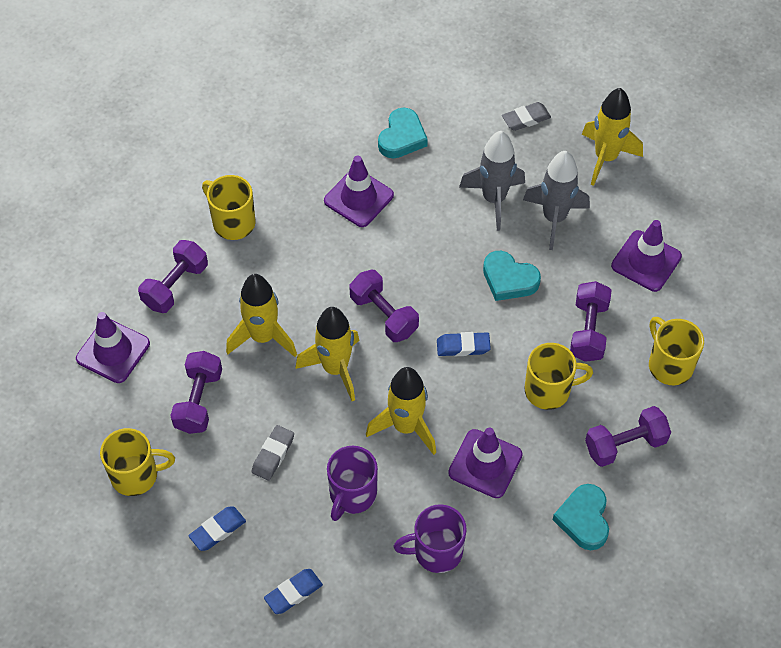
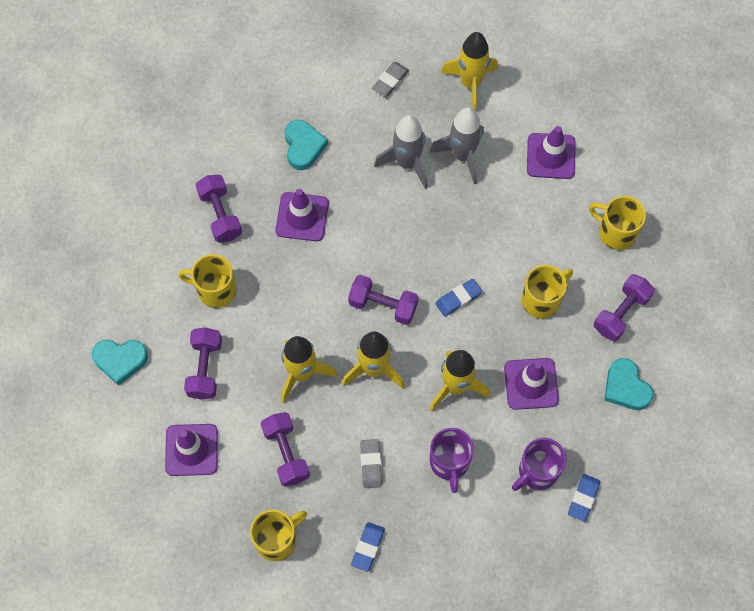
camera: 30 degrees left, 10 degrees up
(293, 593) = (454, 563): blue eraser -> blue eraser (583, 498)
(509, 279) = (459, 225): turquoise heart -> turquoise heart (120, 360)
(588, 331) = (542, 236): purple dumbbell -> purple dumbbell (220, 215)

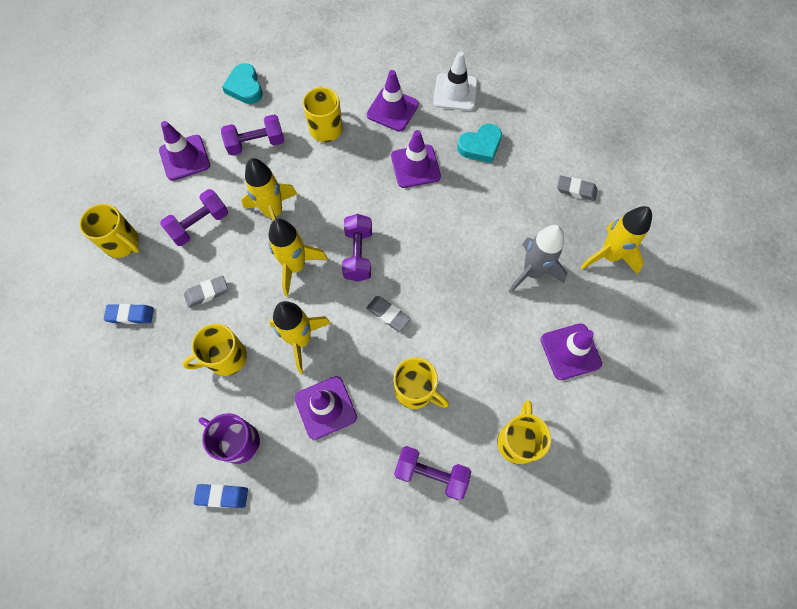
camera: 70 degrees right, 0 degrees up
(220, 215) = (392, 109): purple dumbbell -> purple traffic cone
(225, 145) = (455, 92): none -> white traffic cone
(407, 163) = (502, 229): grey rocket -> none
(449, 462) = (226, 358): purple mug -> yellow mug
(458, 299) = (388, 314): blue eraser -> grey eraser
(626, 387) = (352, 504): turquoise heart -> none

